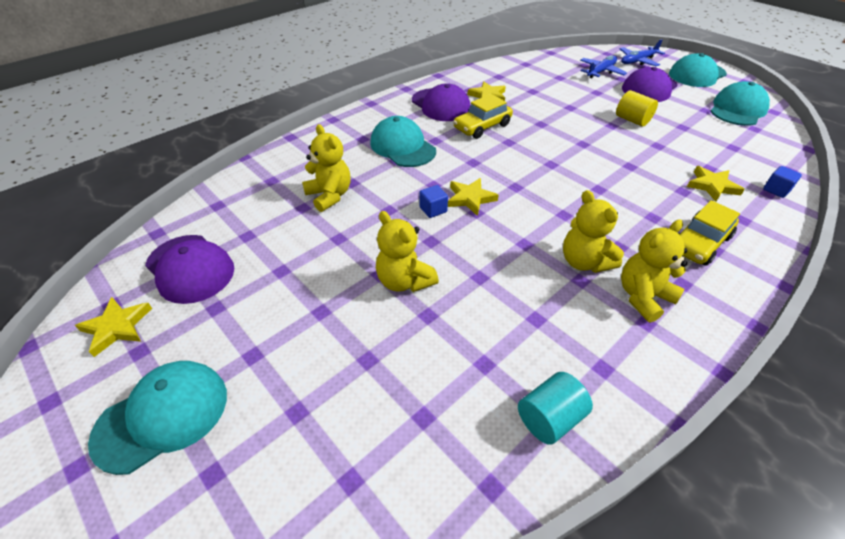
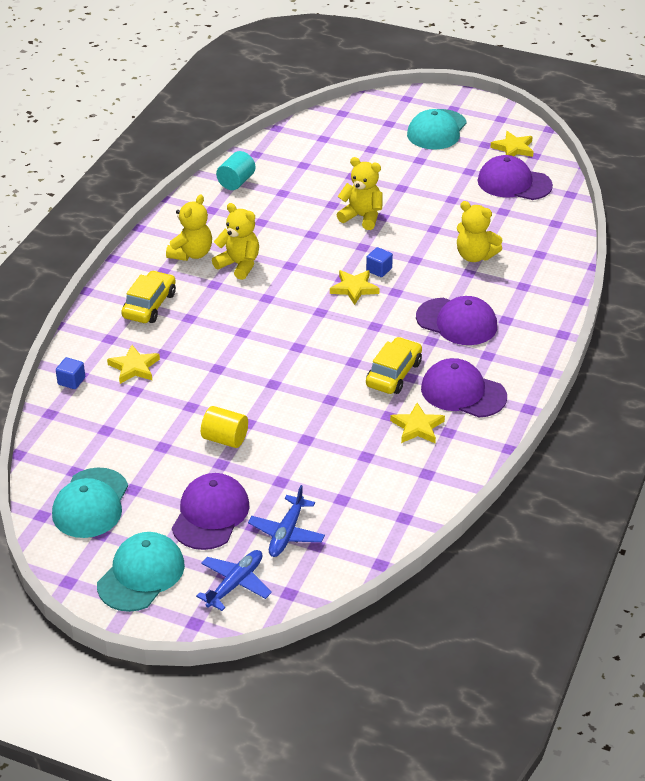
camera: 155 degrees right, 5 degrees down
(402, 147) = (457, 322): turquoise cap -> purple cap

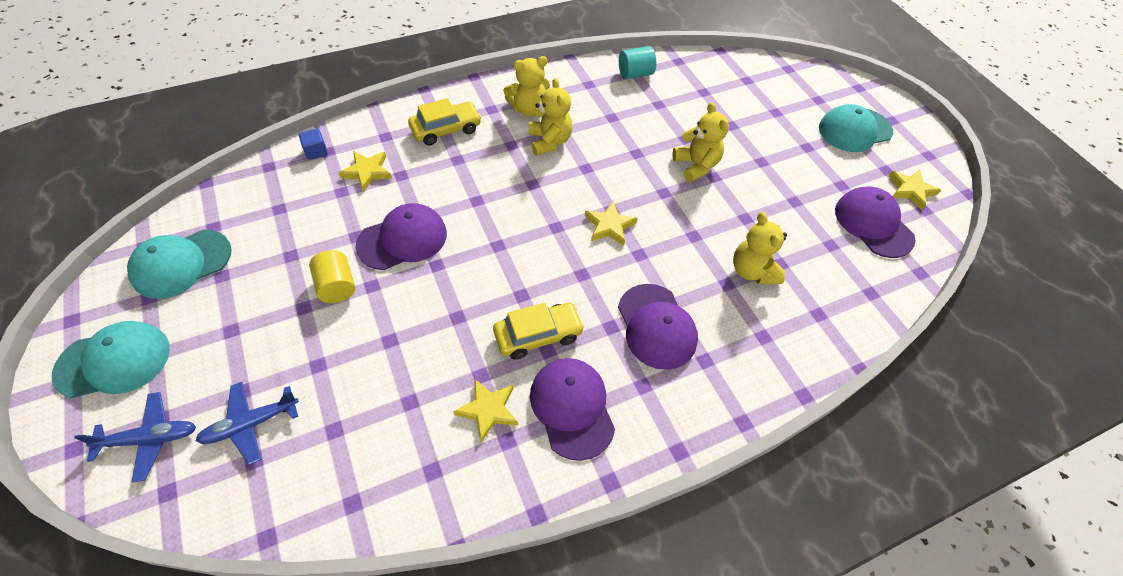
camera: 40 degrees right, 15 degrees up
(210, 515) = (231, 349): purple cap -> purple cap (402, 239)
(379, 270) = (651, 223): blue cube -> none

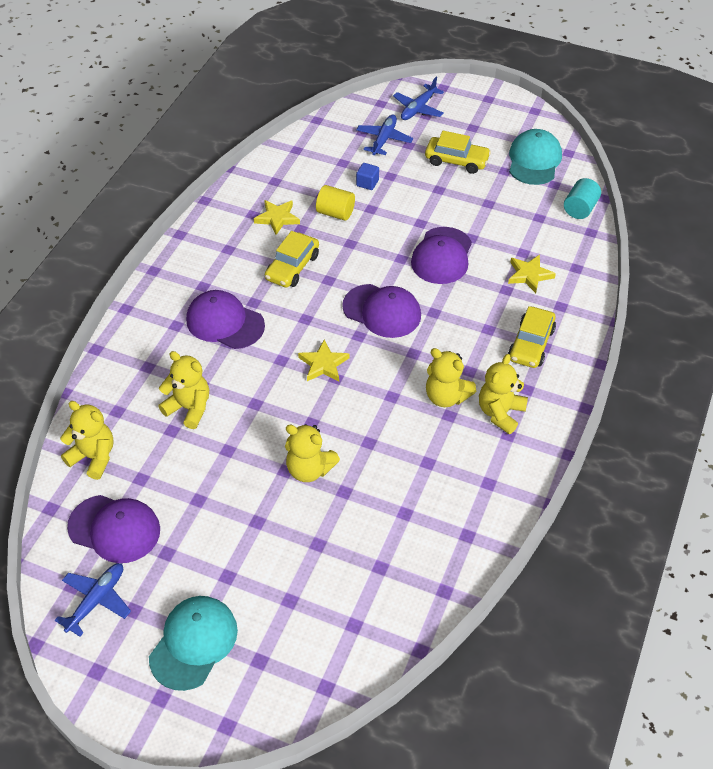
camera: 140 degrees right, 5 degrees down
(114, 361) = (485, 114): turquoise cap -> none
(236, 326) = (456, 161): none -> yellow car
(316, 151) = (582, 262): blue cube -> blue cube (367, 183)
(337, 286) = (438, 209): yellow cylinder -> yellow cylinder (335, 213)
(572, 408) = (233, 249): purple cap -> purple cap (382, 311)
(635, 74) = (464, 533): turquoise cylinder -> turquoise cylinder (580, 209)
(863, 288) = (93, 457): none -> yellow teddy bear
(910, 190) = (96, 600): yellow star -> blue plane

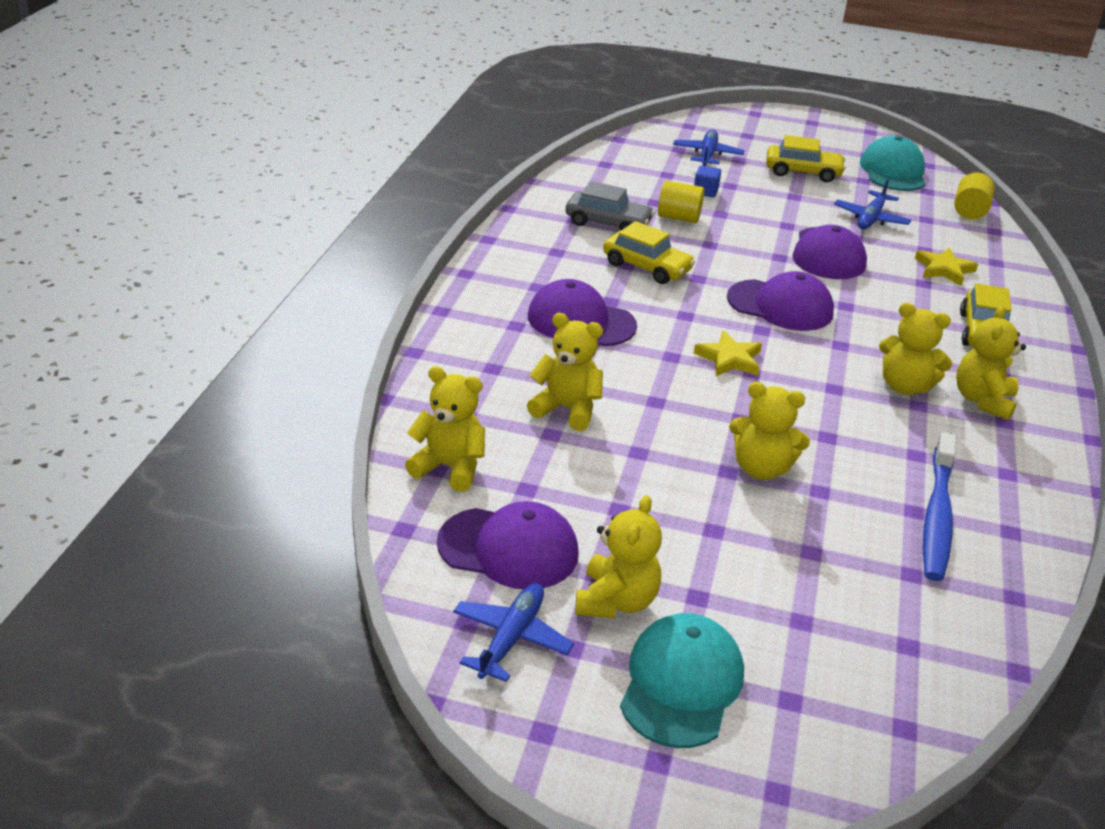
camera: 10 degrees left, 15 degrees down
(172, 576) = (616, 601): none -> yellow teddy bear
(277, 218) = (608, 223): yellow star -> grey car
(292, 267) = (647, 267): yellow car -> yellow car turned 75 degrees counterclockwise
(418, 108) = (735, 130): blue plane -> blue plane (871, 218)
(419, 519) = (937, 516): none -> blue toothbrush
(580, 209) = (969, 211): turquoise cylinder -> yellow cylinder

